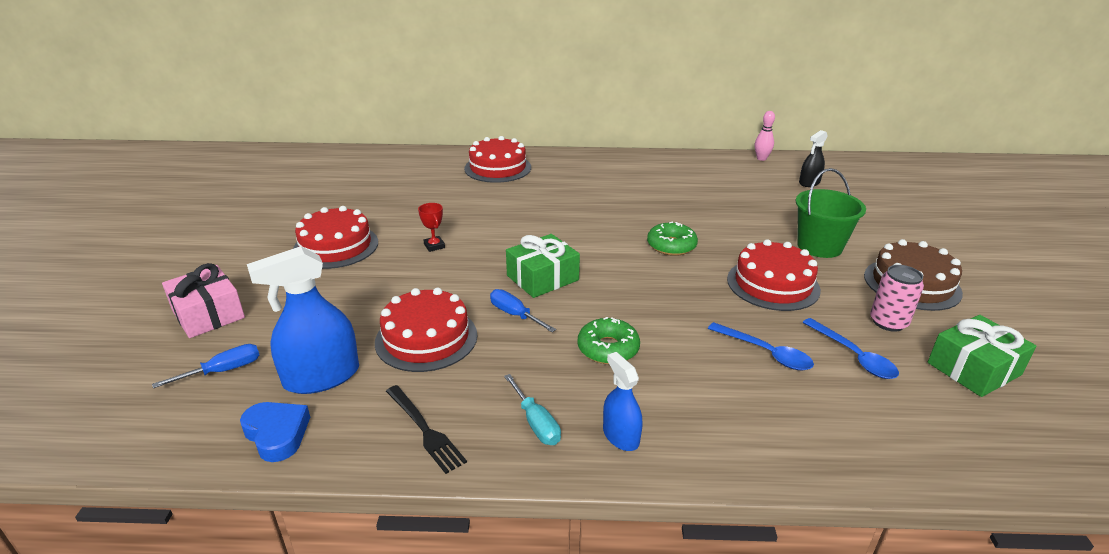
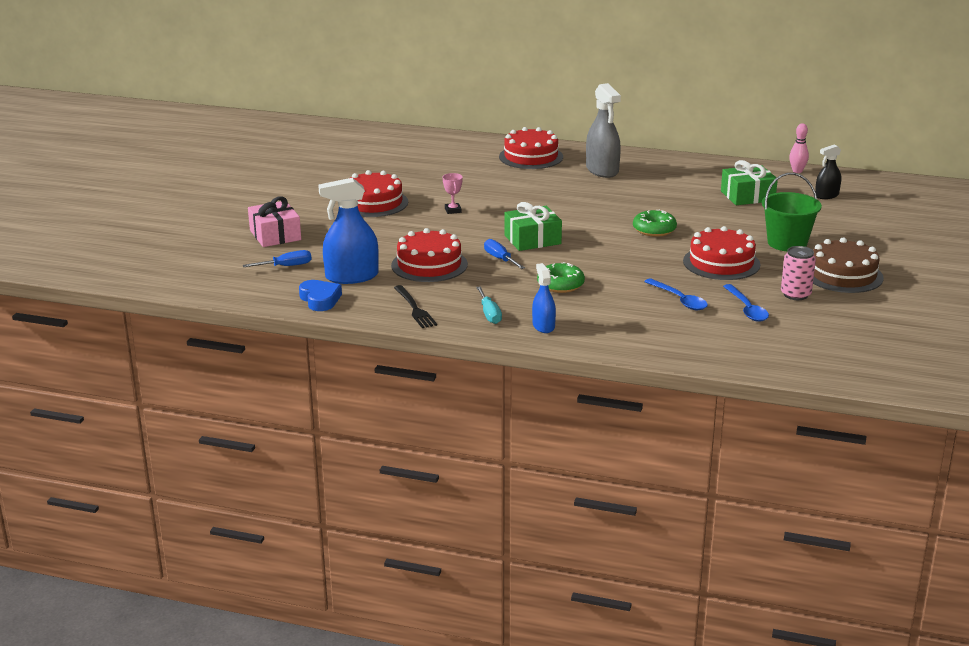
camera: 15 degrees right, 5 degrees down
(434, 246) = (453, 210): red trophy -> pink trophy
(577, 176) = (602, 170): none -> grey spray bottle
(974, 369) = (835, 326): green gift -> green gift (747, 196)

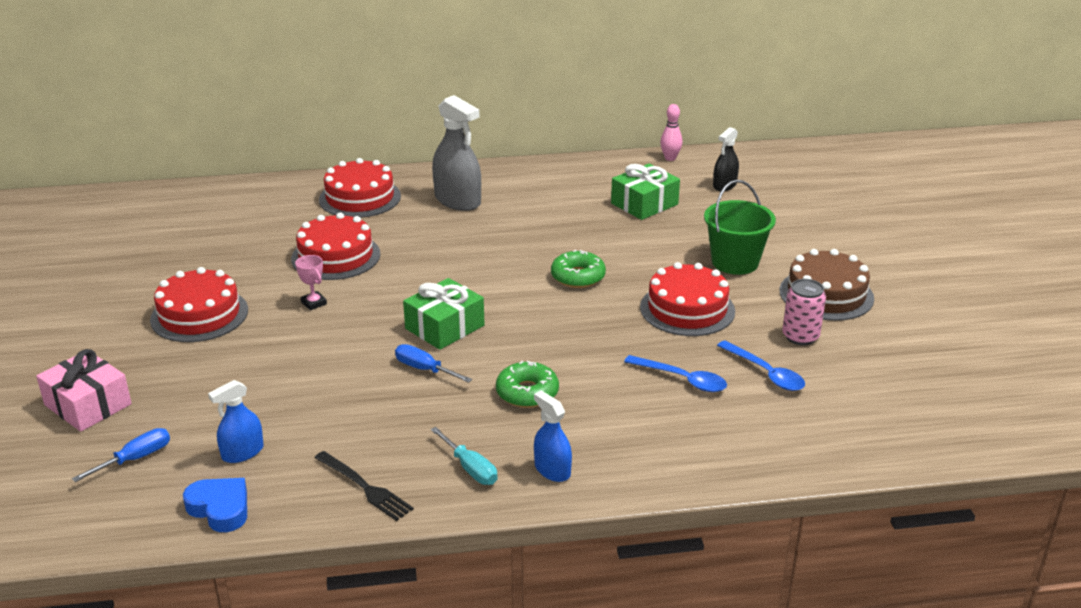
camera: 25 degrees left, 5 degrees up
(352, 276) = (242, 452): blue spray bottle -> blue spray bottle, size x0.58
(429, 265) = (338, 403): red cake -> red cake (336, 256)

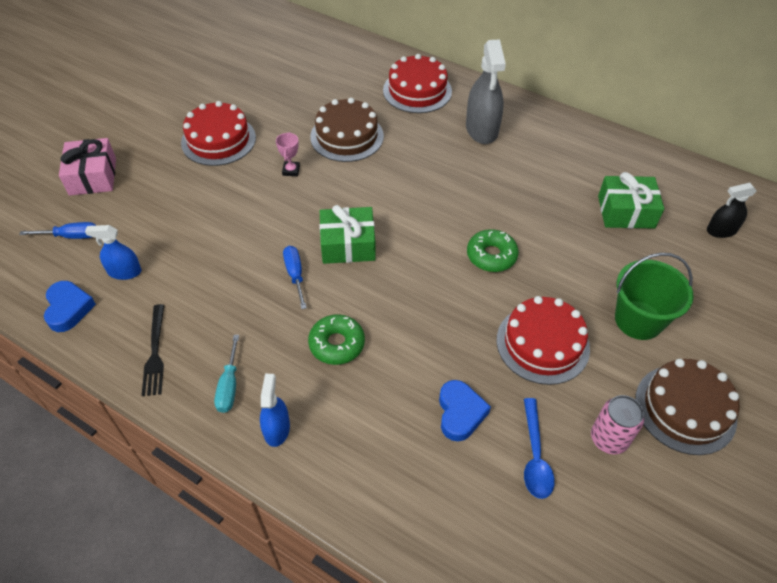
camera: 40 degrees right, 20 degrees up
(336, 256) = (347, 136): red cake -> brown cake
(670, 158) = (702, 174): pink bowling pin -> none
(682, 379) = (460, 413): blue spoon -> blue heart

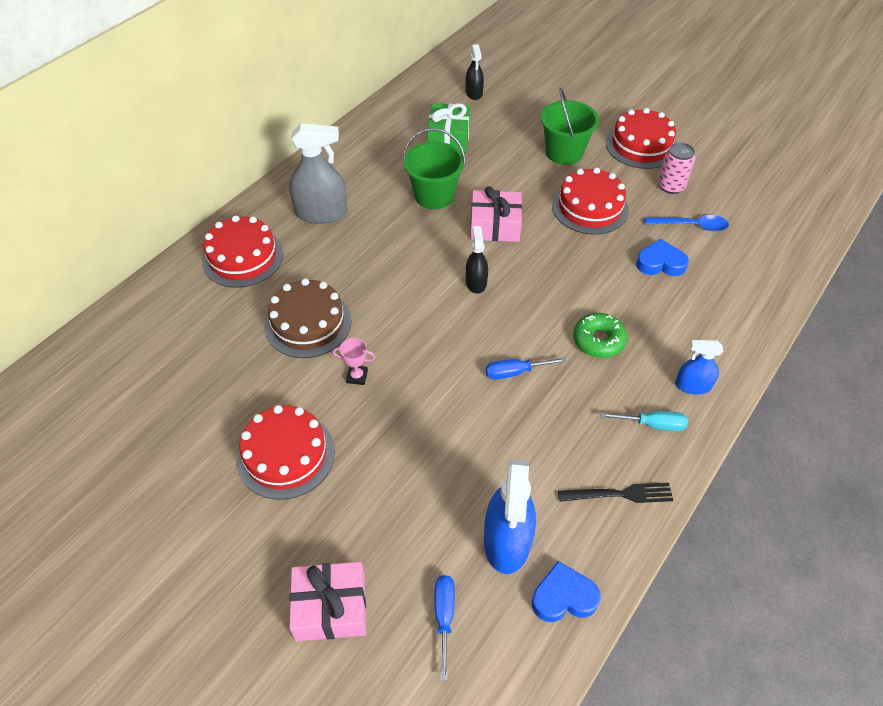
camera: 85 degrees left, 0 degrees up
(124, 272) = (507, 540): blue spray bottle -> blue spray bottle, size x1.74
(348, 245) = (475, 328): green gift -> none
(407, 243) = (476, 282): none -> black spray bottle
(491, 256) = (495, 226): green donut -> pink gift
(526, 205) = (434, 196): none -> green bucket
(685, 409) = (641, 145): brown cake -> red cake

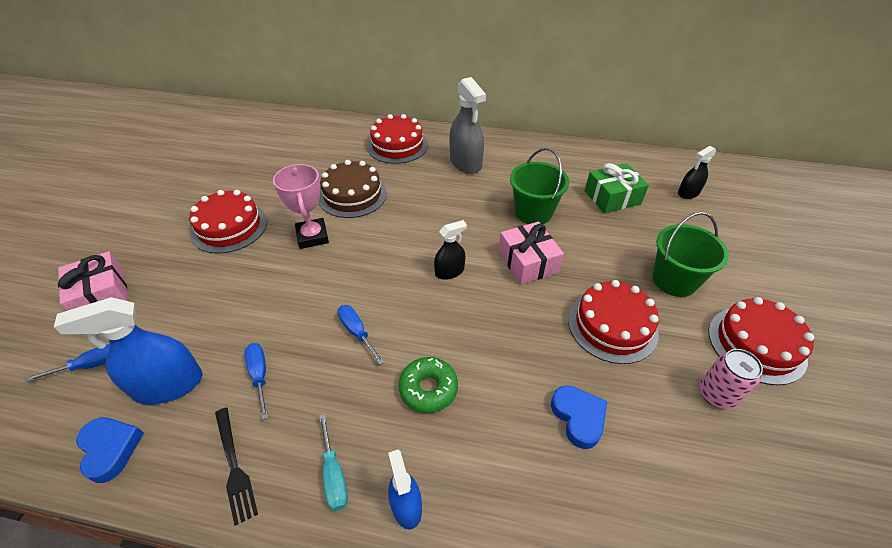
camera: 65 degrees right, 5 degrees down
(357, 376) = (312, 236): pink trophy -> pink trophy, size x1.89
(531, 460) = (259, 376): none -> blue screwdriver
(691, 226) = (666, 436): blue spoon -> none

